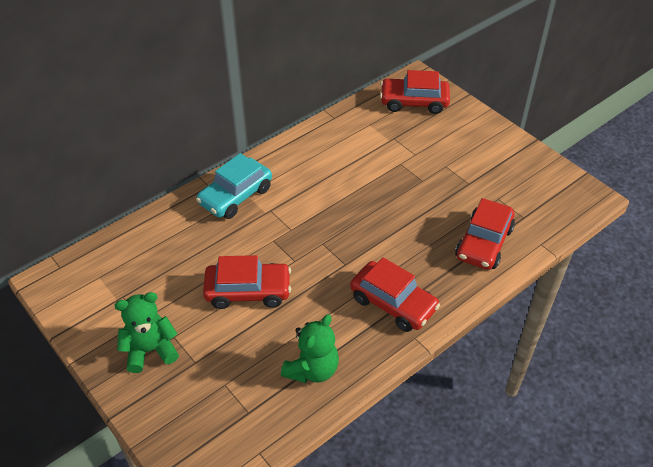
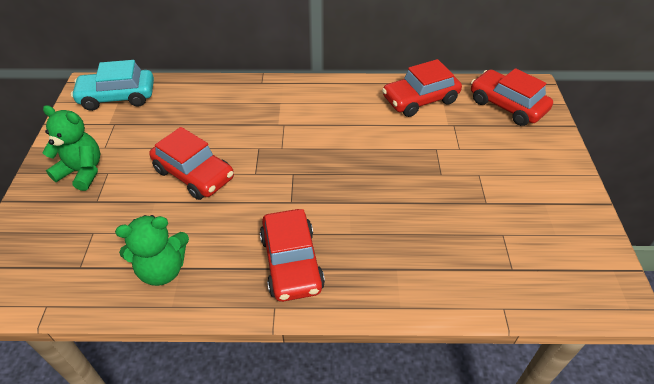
camera: 40 degrees right, 0 degrees up
(235, 196) = (271, 100): turquoise car -> turquoise car (117, 97)
(484, 243) = (440, 267): red car -> red car (420, 100)

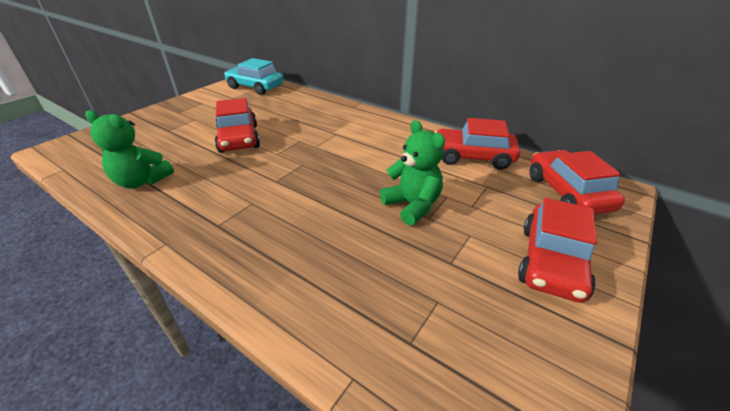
camera: 35 degrees right, 10 degrees down
(82, 172) = (184, 114): green teddy bear -> green teddy bear (412, 205)
(291, 263) = (220, 220): red car -> red car (551, 262)

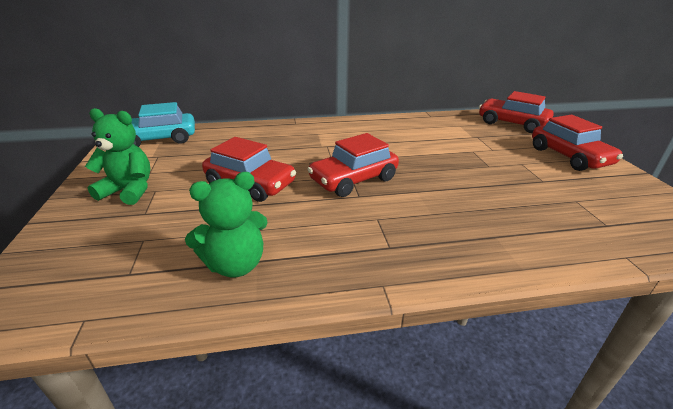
camera: 45 degrees left, 5 degrees down
(412, 205) = (469, 164): green teddy bear -> green teddy bear (129, 191)
(472, 157) = (439, 124): red car -> red car (353, 179)

